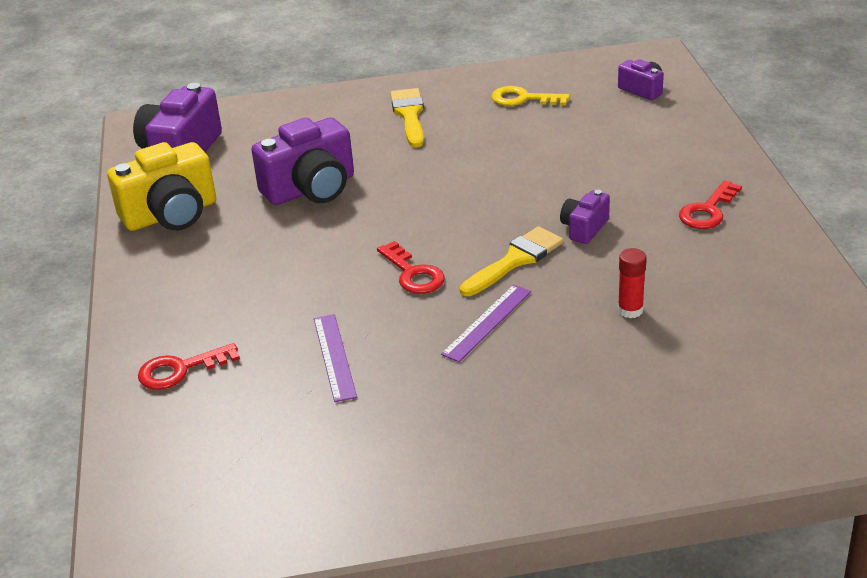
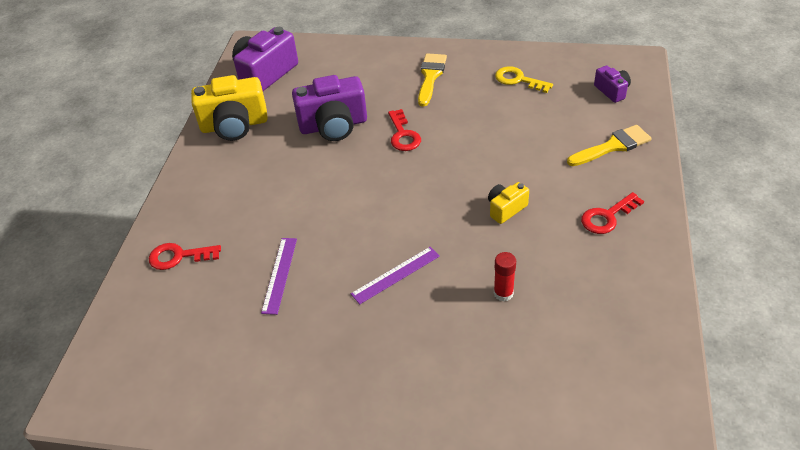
camera: 20 degrees right, 10 degrees up
(413, 274) = (366, 218): red key -> red key (403, 135)
(515, 260) = (442, 225): yellow brush -> yellow brush (612, 146)
(584, 228) = (506, 209): purple camera -> yellow camera

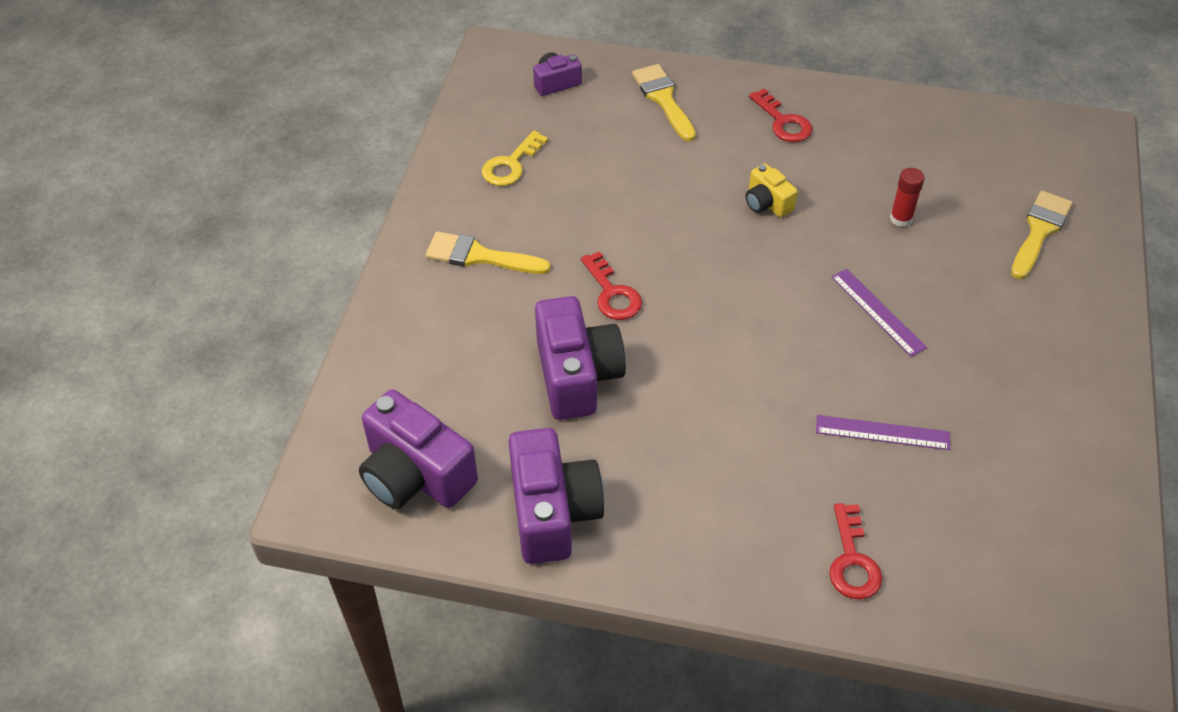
camera: 90 degrees left, 5 degrees up
(234, 125) = (553, 512): yellow camera -> purple camera
(403, 135) = (612, 294): red key -> red key turned 75 degrees clockwise
(505, 398) = (1039, 231): none -> yellow brush

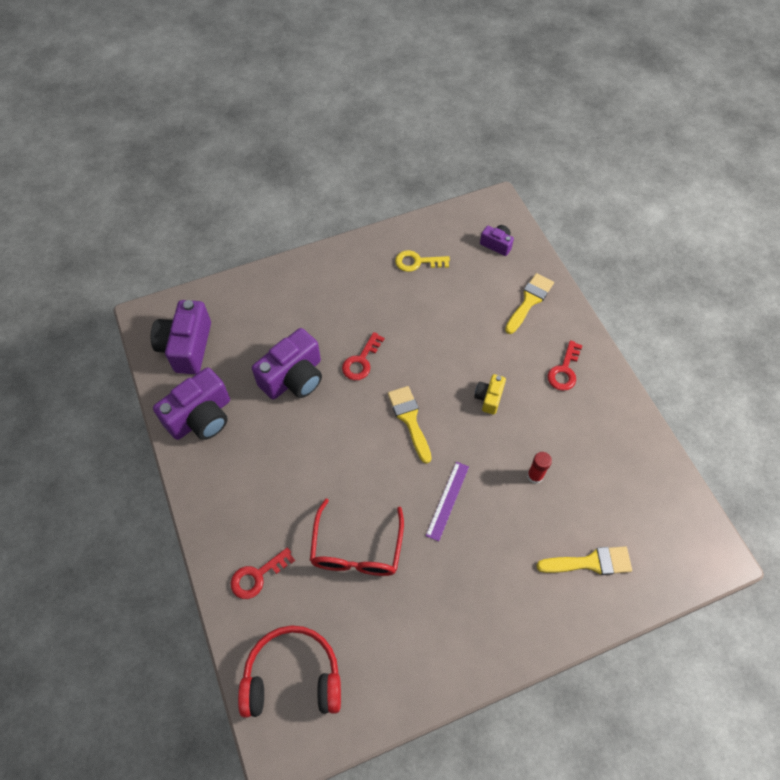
camera: 55 degrees right, 10 degrees up
(479, 256) = (342, 288): yellow brush -> yellow brush (409, 419)
(882, 432) = (357, 548): purple ruler -> red glasses
(1020, 588) = (293, 677): none -> red headphones

